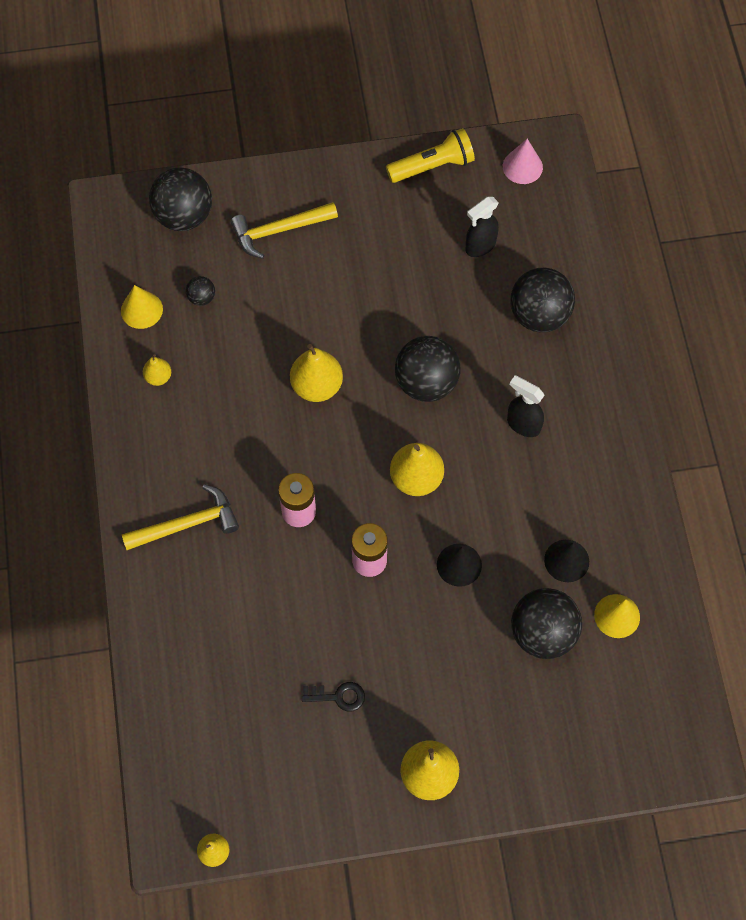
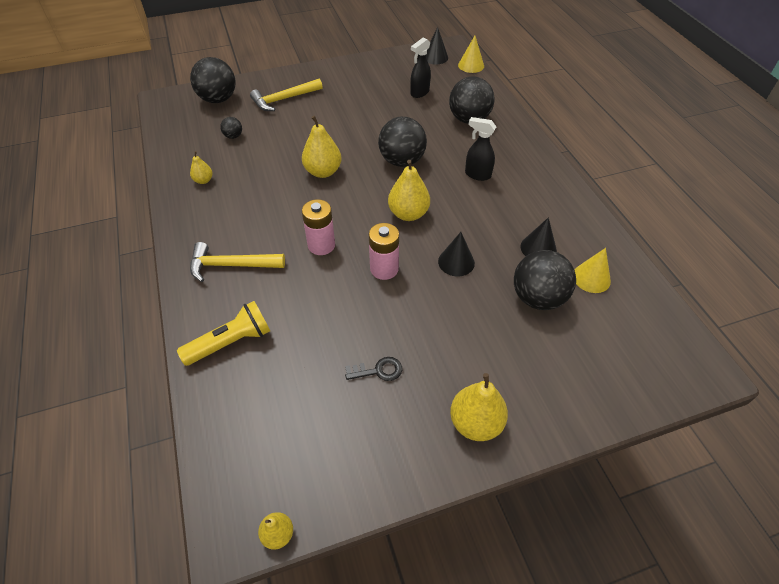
camera: 10 degrees left, 15 degrees down
(141, 310) = (190, 147): yellow cone -> yellow cone (471, 65)
(187, 524) = (231, 265): yellow hammer -> yellow hammer turned 150 degrees counterclockwise
(433, 166) = (379, 62): yellow flashlight -> yellow flashlight (231, 342)
(522, 166) = (435, 57): pink cone -> black cone

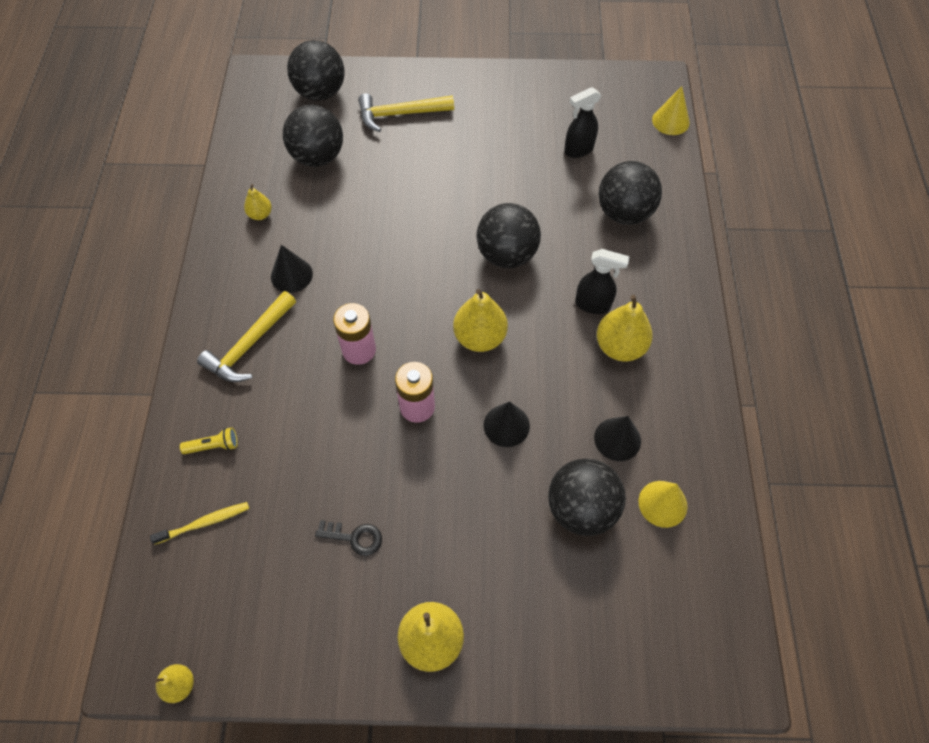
camera: 20 degrees right, 10 degrees up
(231, 265) = (249, 345): yellow hammer -> yellow hammer turned 75 degrees counterclockwise
(231, 342) = (213, 446): yellow flashlight -> yellow flashlight, size x0.54
(233, 136) = (318, 157): black ball -> black ball, size x2.17
(246, 400) = (204, 523): none -> yellow toothbrush
(323, 172) = (403, 243): yellow pear -> yellow pear (620, 346)
(435, 57) = (627, 94): black cone -> black cone (291, 275)
(477, 175) = (593, 305): black spray bottle -> black spray bottle turned 150 degrees clockwise

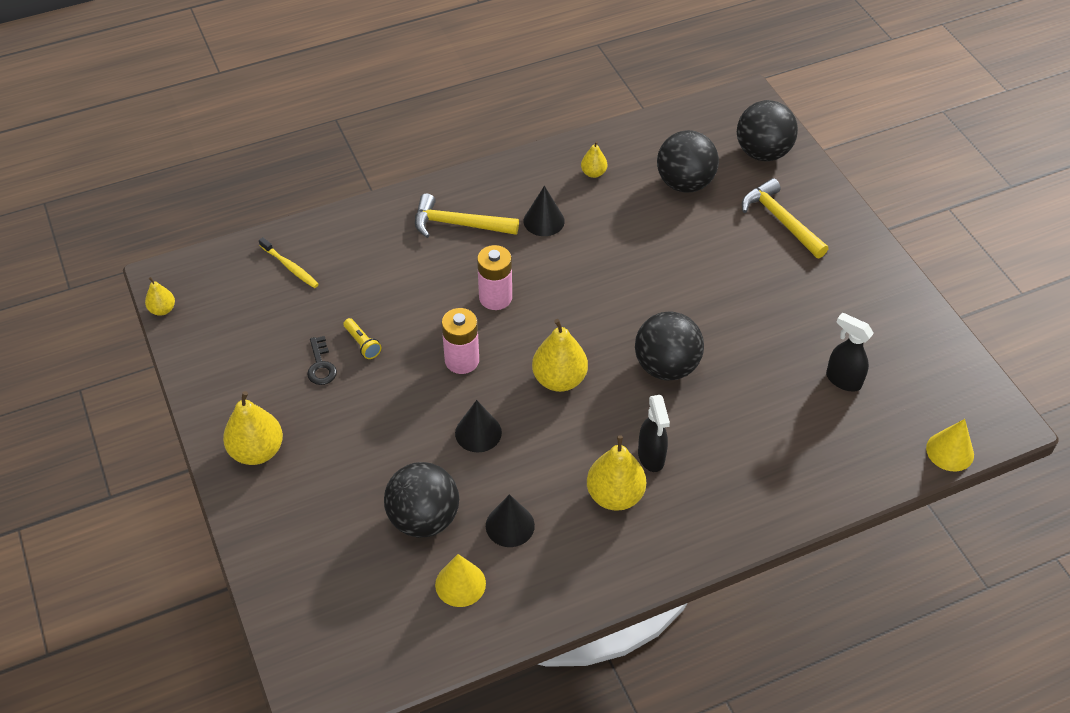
camera: 65 degrees right, 10 degrees down
(213, 446) = (356, 243): yellow flashlight -> yellow flashlight (362, 344)
(624, 213) = (786, 447): black ball -> none

